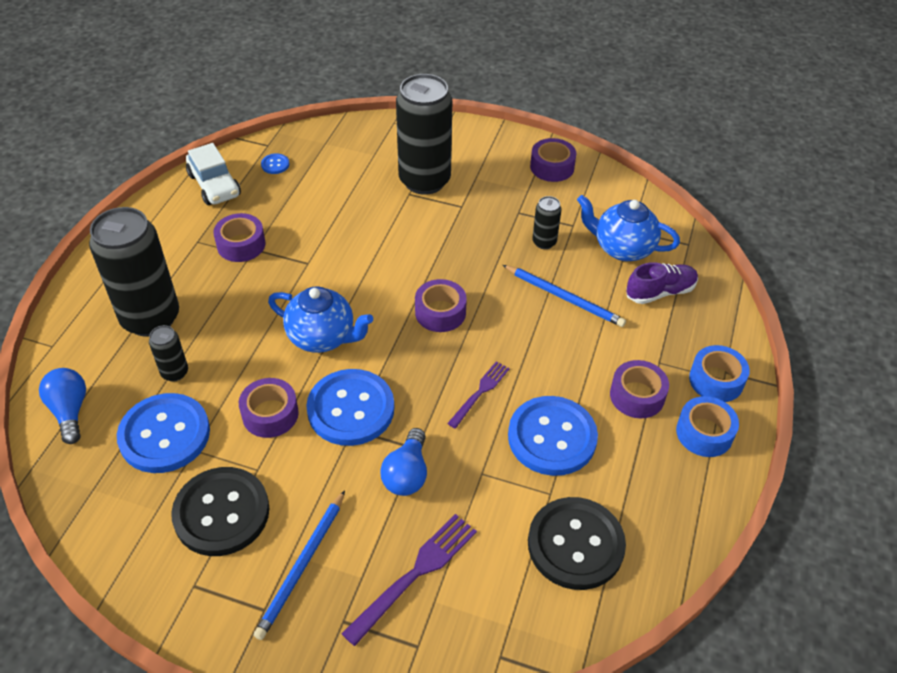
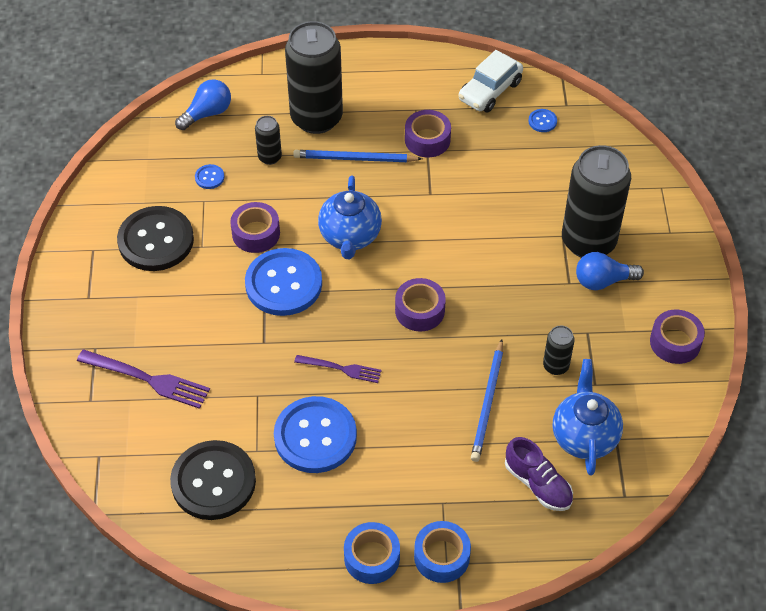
camera: 70 degrees right, 5 degrees up
(164, 435) = (209, 177): blue button -> blue button, size x0.40
(302, 566) = (129, 306): blue pencil -> blue pencil (354, 159)
(407, 473) = (236, 344): blue light bulb -> blue light bulb (603, 281)
(637, 396) = (392, 492): purple tape -> none

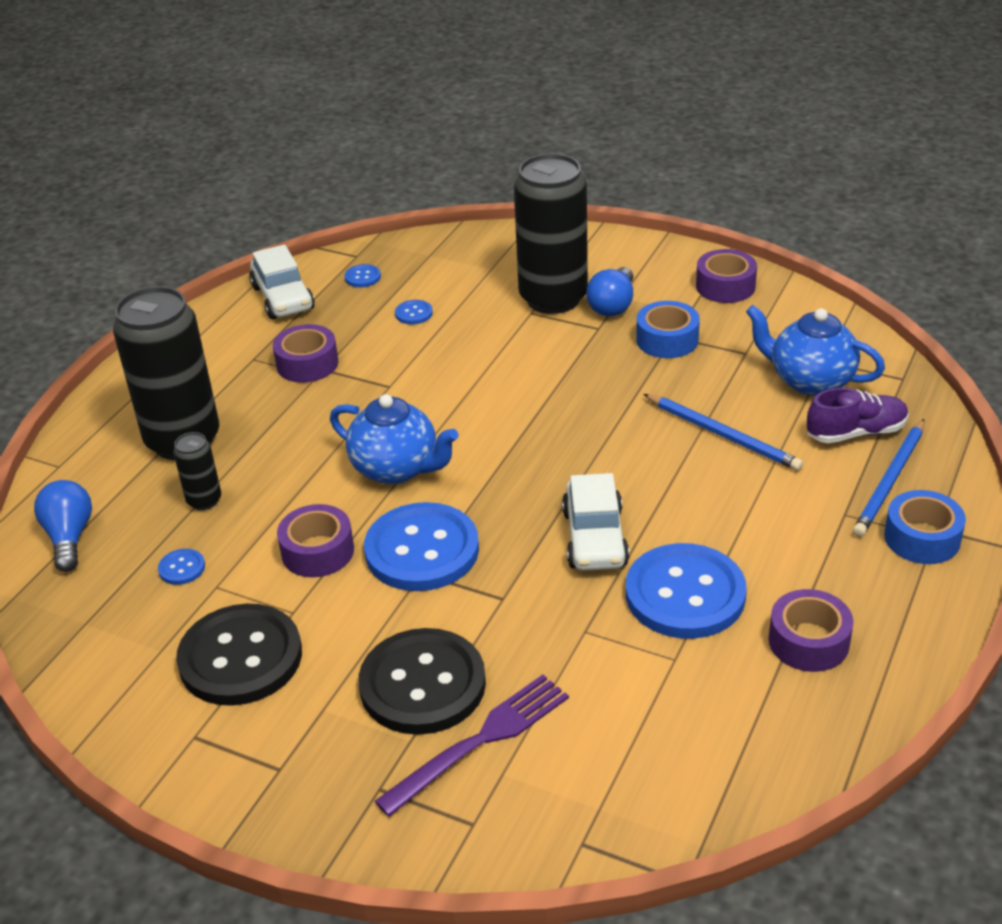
camera: 60 degrees left, 15 degrees down
(213, 482) = (701, 720): black button -> black button (422, 684)
(341, 369) = (595, 538): purple fork -> white car
(354, 159) = (279, 428): blue pencil -> blue pencil (890, 481)
(372, 558) = (897, 599): blue tape -> blue tape (667, 340)
(419, 310) = (554, 446): purple tape -> purple tape (808, 641)
(518, 170) = (414, 313): none -> blue button
(555, 366) = (703, 371): black can -> none

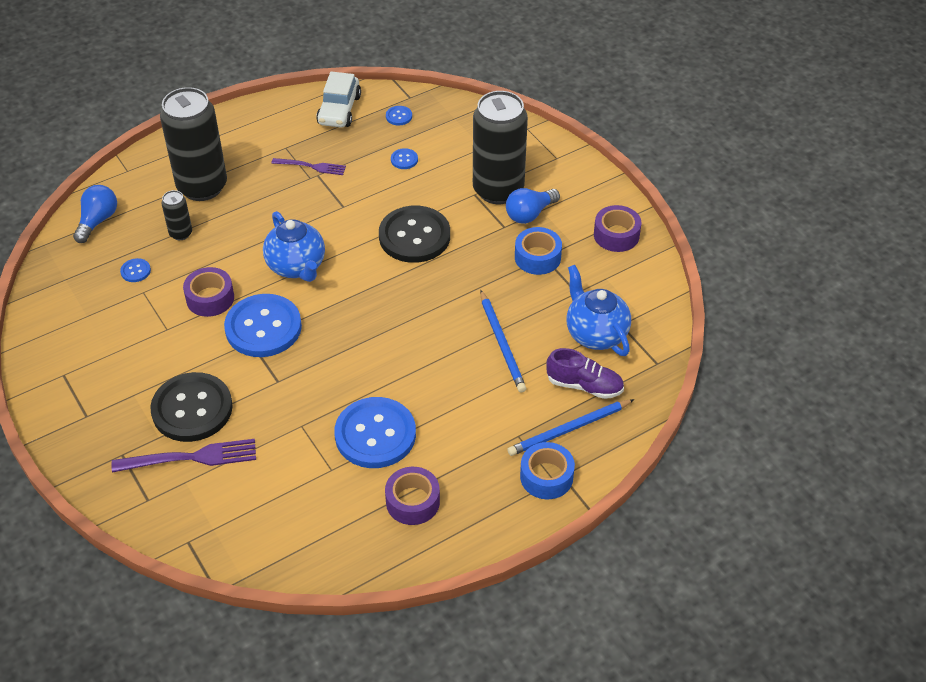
camera: 30 degrees right, 10 degrees up
(240, 658) = (120, 342): black button -> black button (414, 236)
(307, 363) = (312, 166): purple tape -> purple fork
(595, 538) = (361, 372): white car -> none

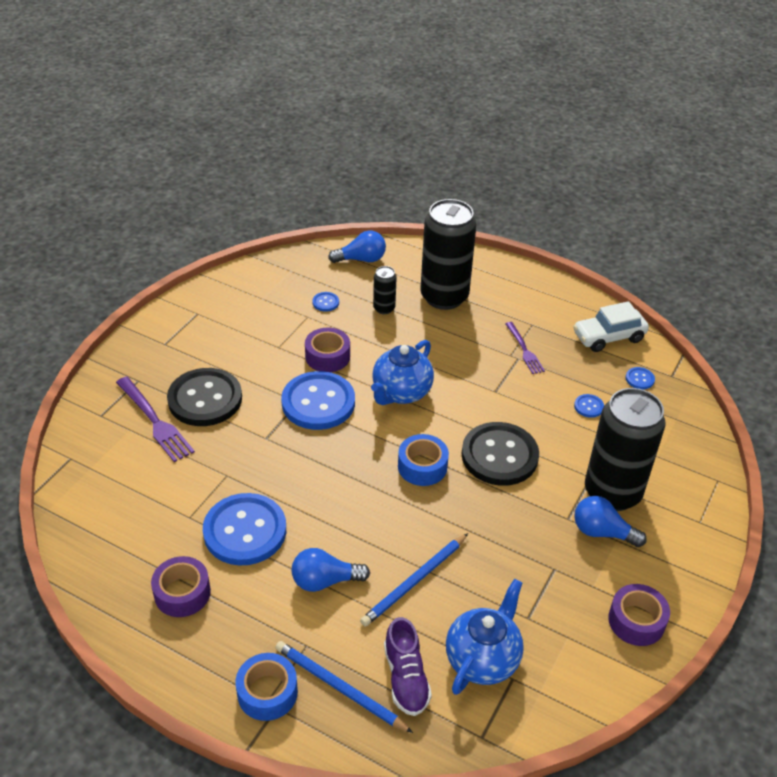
camera: 60 degrees right, 5 degrees down
(464, 399) = (325, 581): none -> blue light bulb
(537, 257) = (549, 563): blue tape -> blue tape (422, 466)

